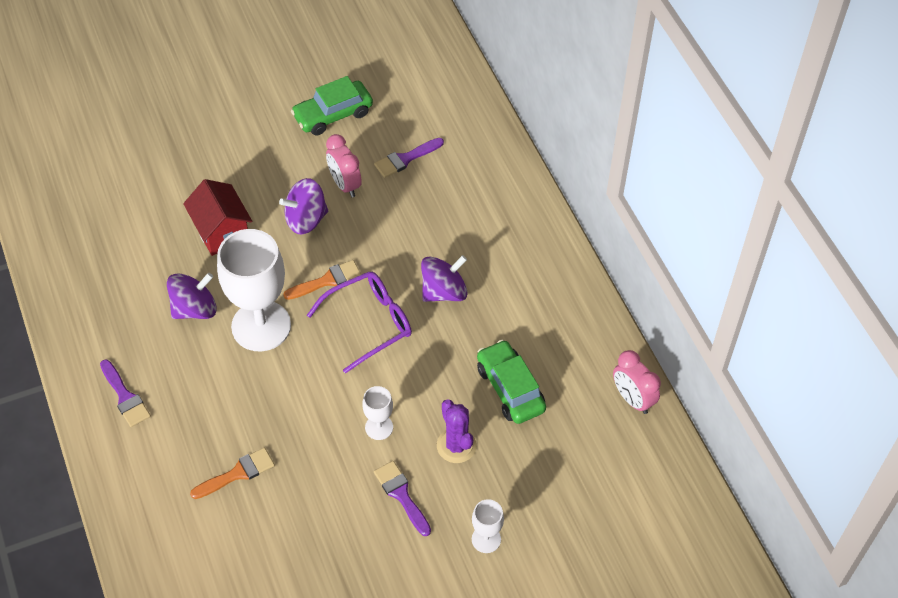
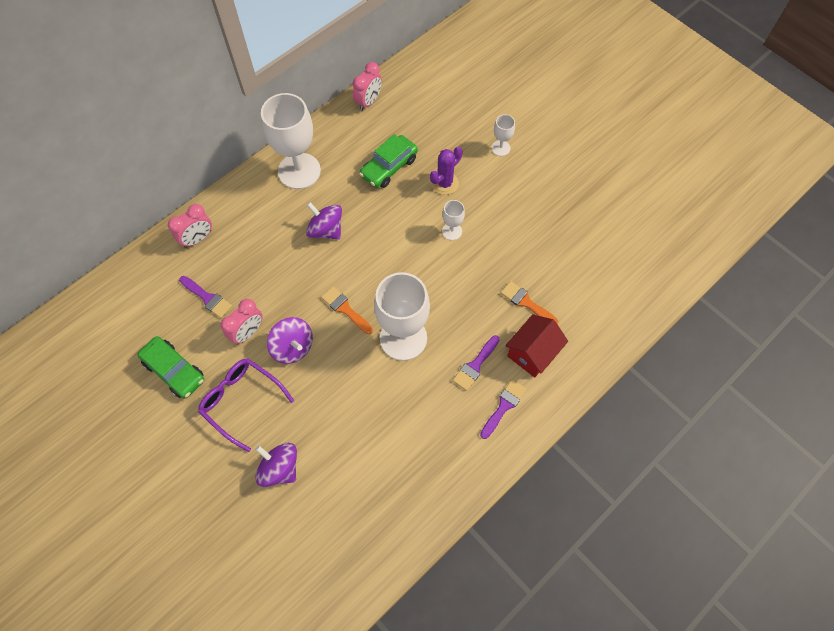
camera: 110 degrees left, 10 degrees up
(194, 309) = (407, 392): purple spinning top -> purple spinning top (280, 468)
(221, 231) = (326, 406): red house -> red house (532, 353)
(369, 323) = (372, 267): purple glasses -> purple glasses (242, 401)
(401, 495) = (494, 201): purple brush -> purple brush (475, 365)
(488, 166) = (198, 239): none -> pink clock
(545, 287) = (299, 171): none -> white goblet

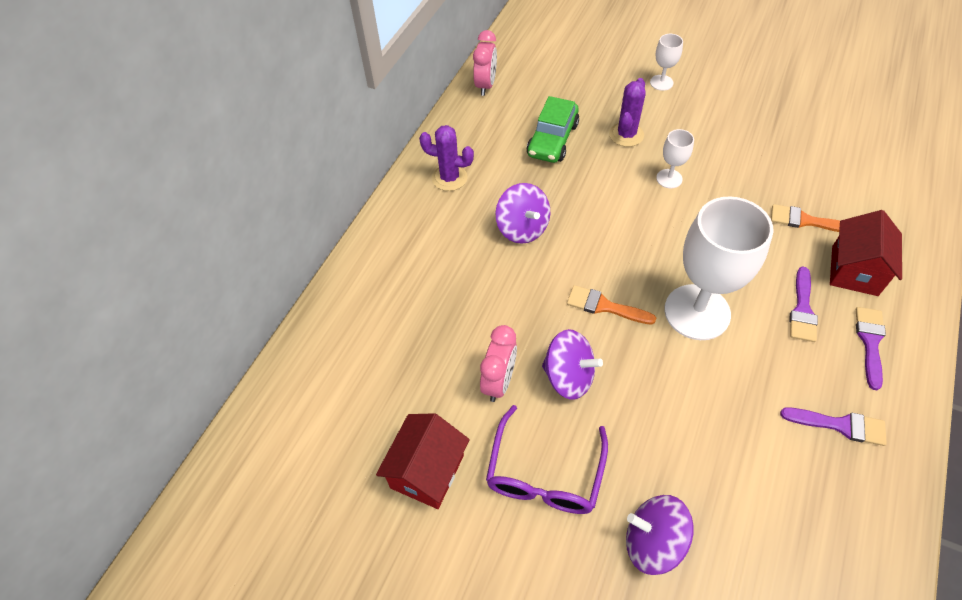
camera: 20 degrees left, 10 degrees down
(174, 370) = (427, 471): green car -> red house
(198, 239) = (365, 295): pink clock -> none
(207, 298) = (419, 360): purple brush -> purple brush (840, 425)
(242, 401) = (545, 473): purple glasses -> purple glasses turned 90 degrees counterclockwise
(299, 171) = (449, 178): white goblet -> purple cactus
(326, 230) = (522, 228): purple spinning top -> purple spinning top turned 135 degrees counterclockwise

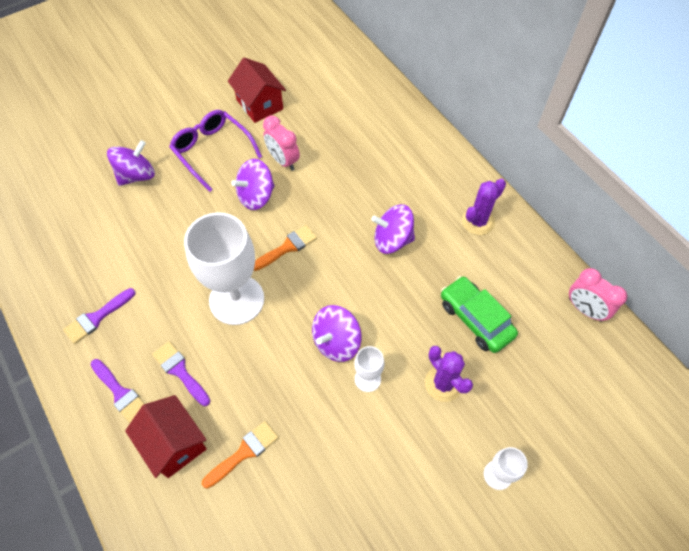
camera: 120 degrees right, 5 degrees up
(660, 214) = (336, 342): none -> purple spinning top

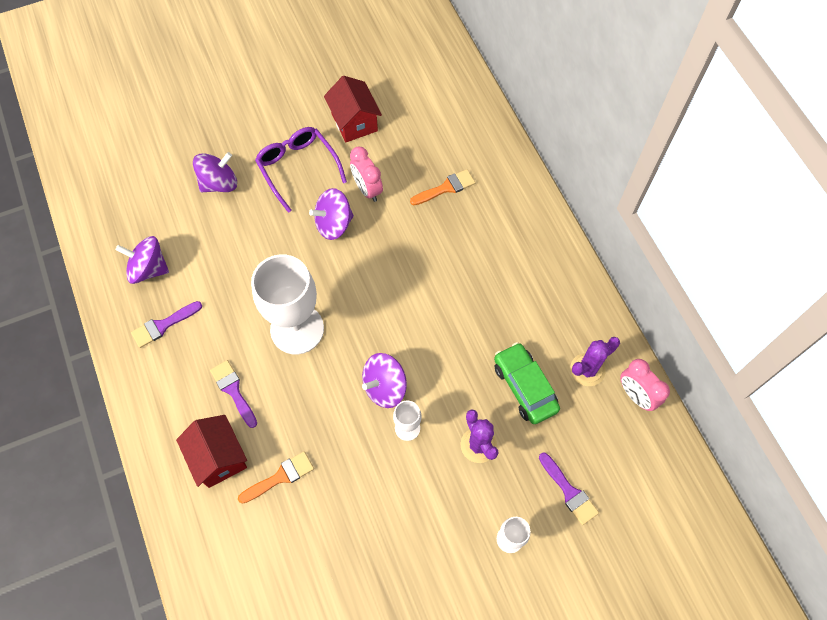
camera: 10 degrees right, 5 degrees up
(120, 393) = (176, 402): purple brush -> purple brush (569, 491)
(287, 247) = (355, 283): orange brush -> orange brush (446, 188)
(392, 240) = (460, 292): purple spinning top -> purple spinning top (149, 269)
(478, 221) = (551, 286): purple cactus -> purple cactus (587, 370)

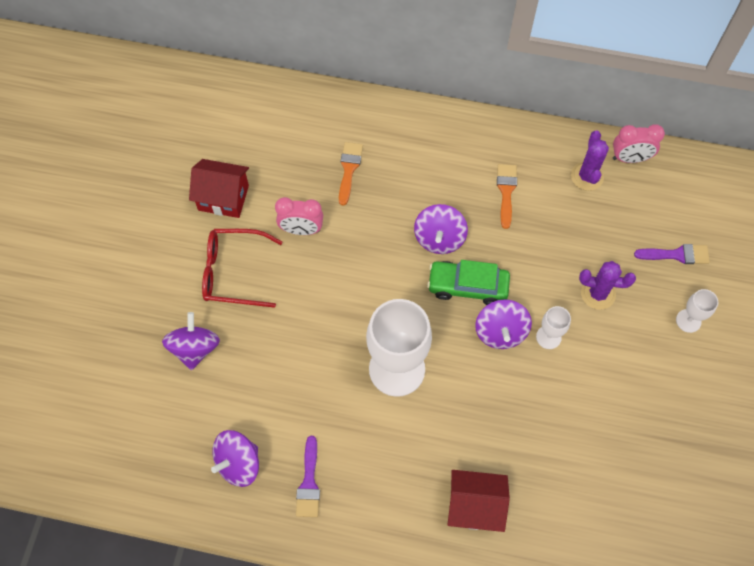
camera: 55 degrees left, 0 degrees up
(233, 390) = (419, 457): purple brush -> none
(280, 477) = (526, 464): orange brush -> orange brush (506, 191)
(298, 168) = (234, 272): purple glasses -> red glasses
(334, 224) = (315, 277): purple spinning top -> purple spinning top (439, 238)
(524, 387) = (571, 229): green car -> green car (467, 286)

